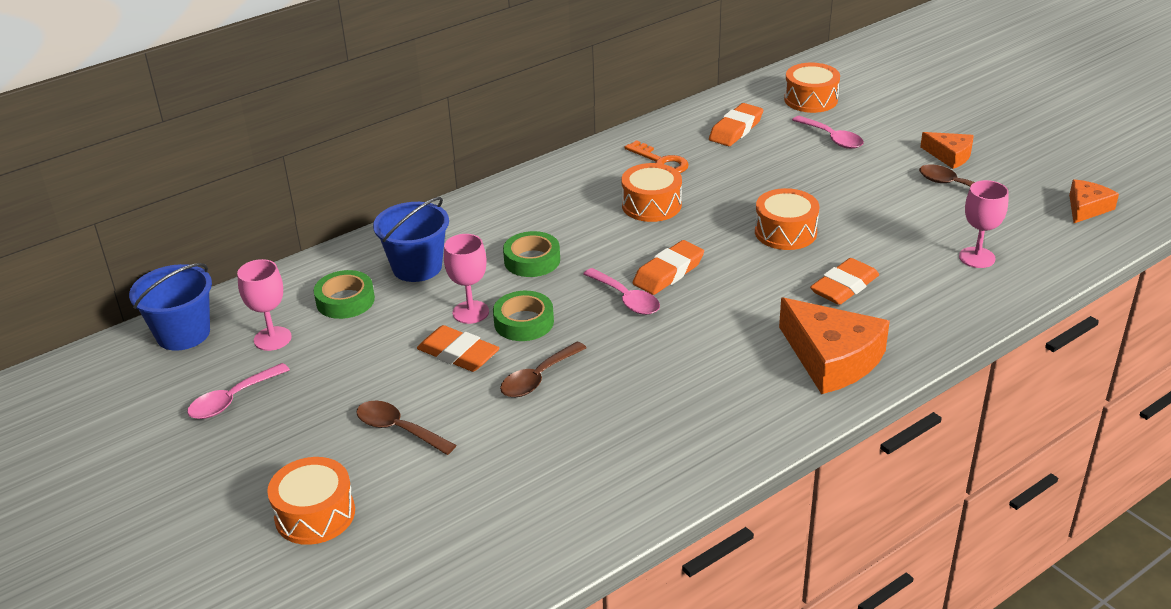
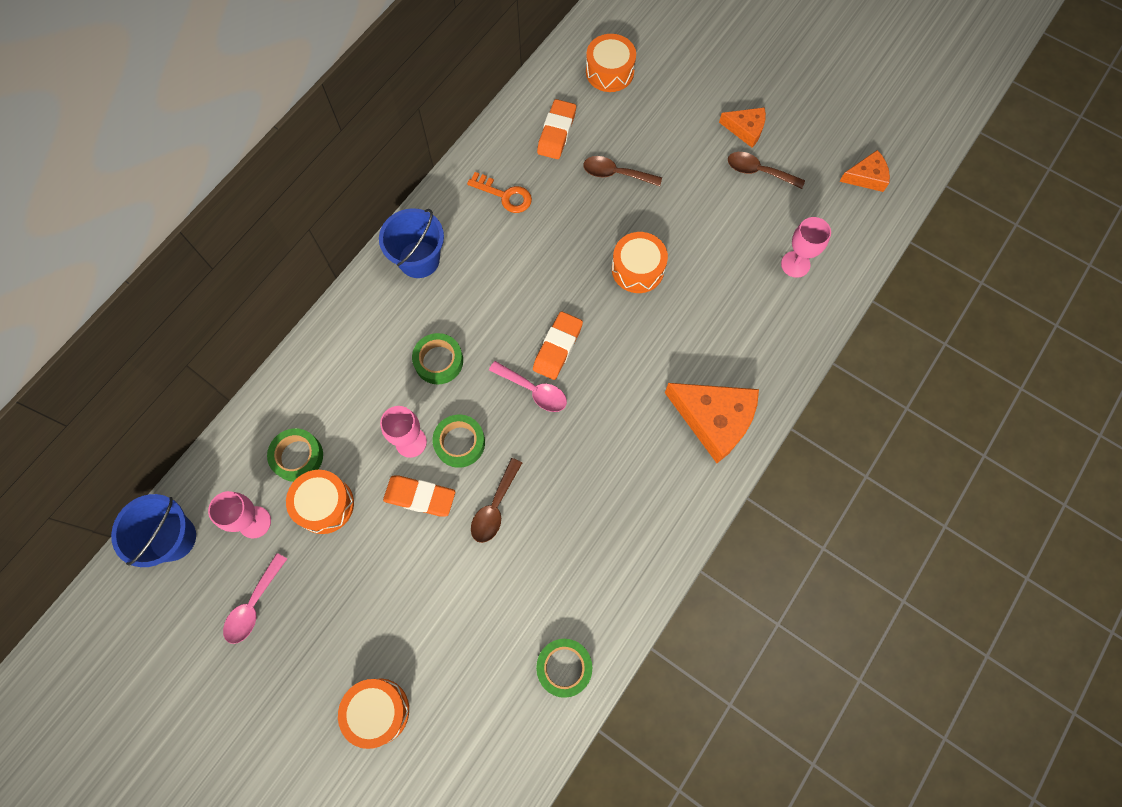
camera: 20 degrees left, 35 degrees up
(399, 429) = (405, 599): brown spoon -> brown spoon (616, 174)
(417, 267) = (342, 396): blue bucket -> blue bucket (419, 259)
(555, 527) = (564, 667): none -> green tape
(651, 205) = (516, 260): orange drum -> orange drum (324, 505)
(831, 138) = (642, 126): pink spoon -> none
(844, 287) = (702, 329): orange eraser -> none
(1086, 208) = (866, 177): orange cheese -> orange cheese turned 60 degrees clockwise

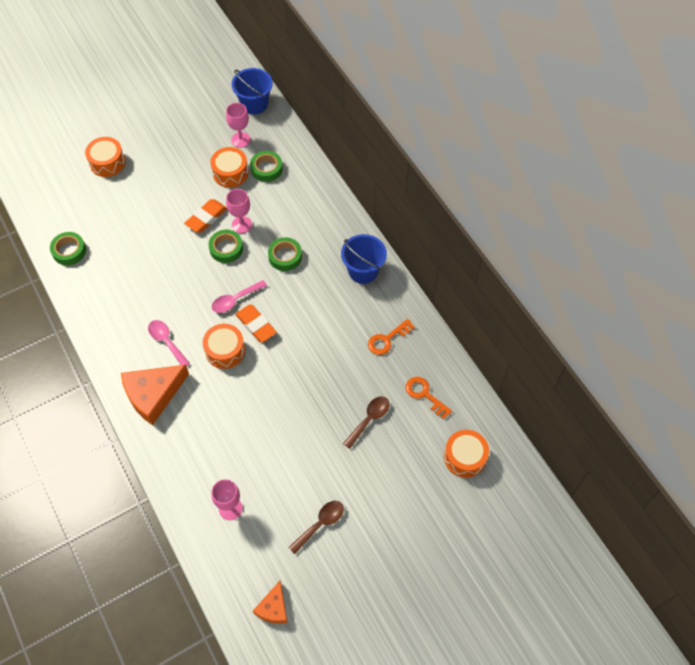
camera: 115 degrees right, 10 degrees down
(254, 605) = (196, 127): pink spoon -> pink spoon (167, 341)
(495, 507) = (177, 252): brown spoon -> none
(556, 132) = (424, 395): orange eraser -> orange key
(637, 269) = (285, 399): orange drum -> orange drum (225, 351)
(745, 129) = (363, 535): orange cheese -> none

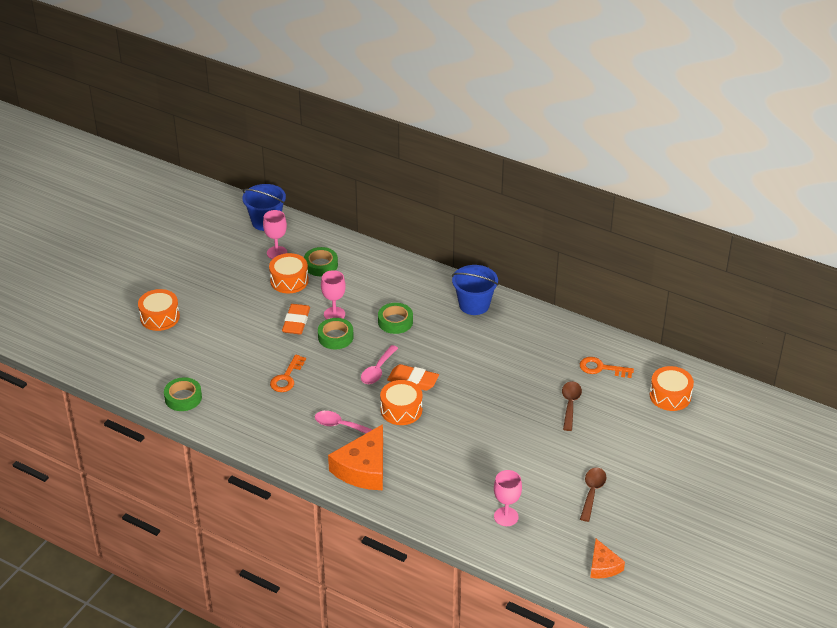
camera: 30 degrees left, 20 degrees down
(387, 339) = (537, 344): orange key -> orange key (286, 377)

